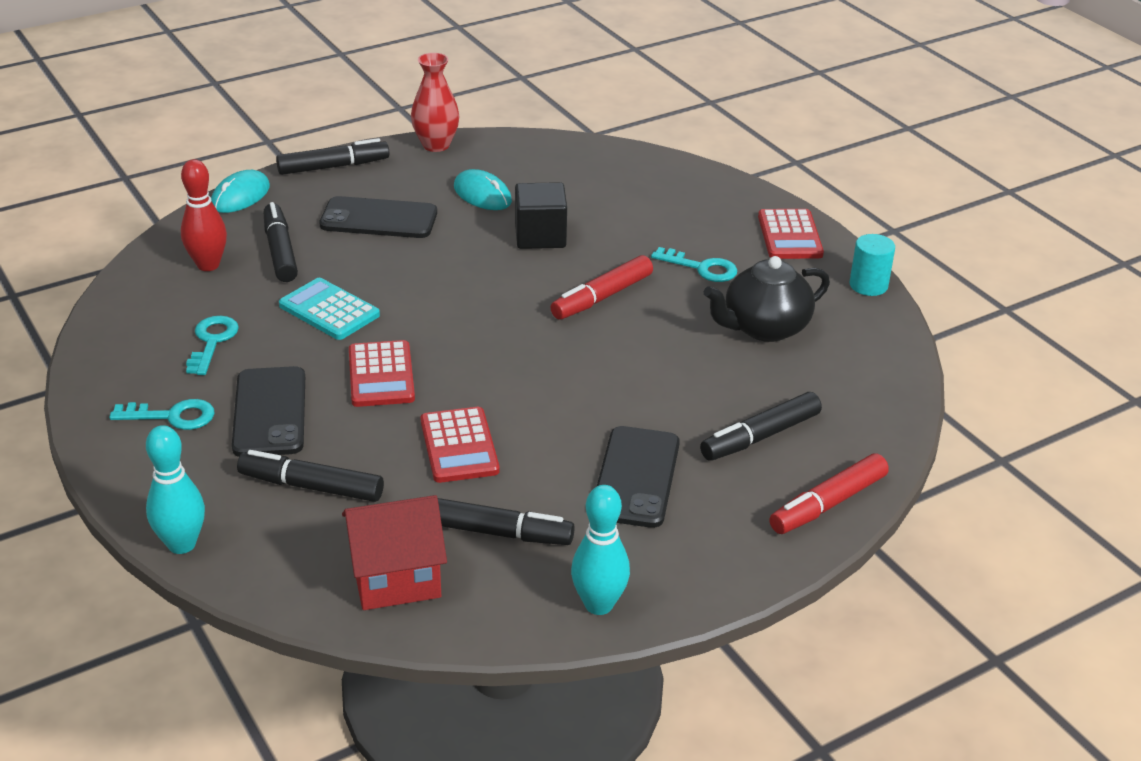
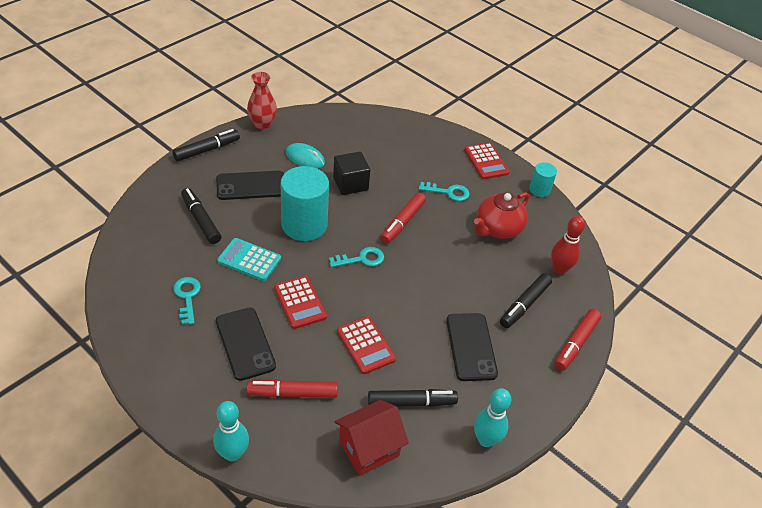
camera: 20 degrees left, 10 degrees up
(172, 416) = (186, 359): turquoise key -> turquoise key (361, 259)
(208, 265) = (160, 238): red bowling pin -> red bowling pin (559, 269)
(240, 196) = (158, 181): turquoise mouse -> none
(311, 486) = (292, 393): black marker -> red marker
(438, 278) = (304, 225): none -> turquoise cylinder
(764, 328) = (497, 229): black teapot -> red teapot

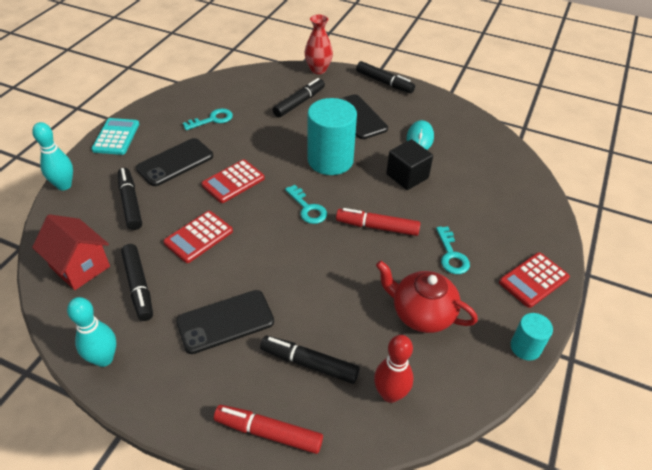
camera: 75 degrees right, 0 degrees up
(249, 260) = (268, 140): turquoise calculator -> turquoise calculator (116, 137)
(262, 124) = (443, 102): red vase -> red vase (318, 70)
(292, 393) = (130, 203): red marker -> black marker

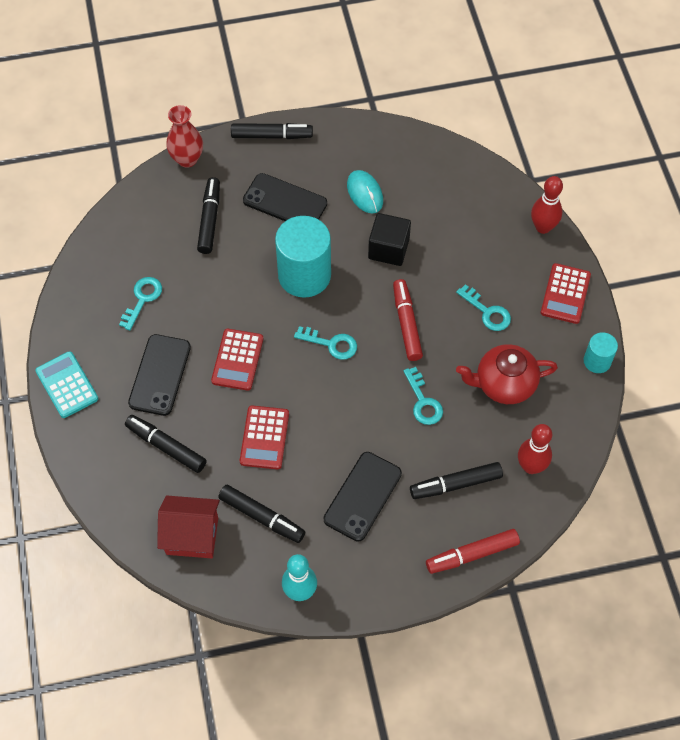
camera: 35 degrees left, 15 degrees up
(64, 185) = (80, 472): turquoise bowling pin -> none
(340, 285) = (423, 401): none -> turquoise key
(377, 227) = (406, 324): red marker -> red marker turned 105 degrees clockwise
(549, 225) = (543, 227): none -> red bowling pin

